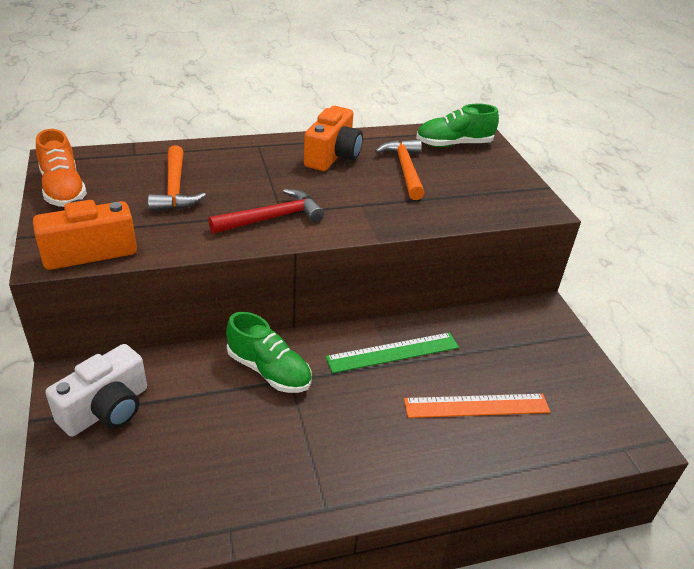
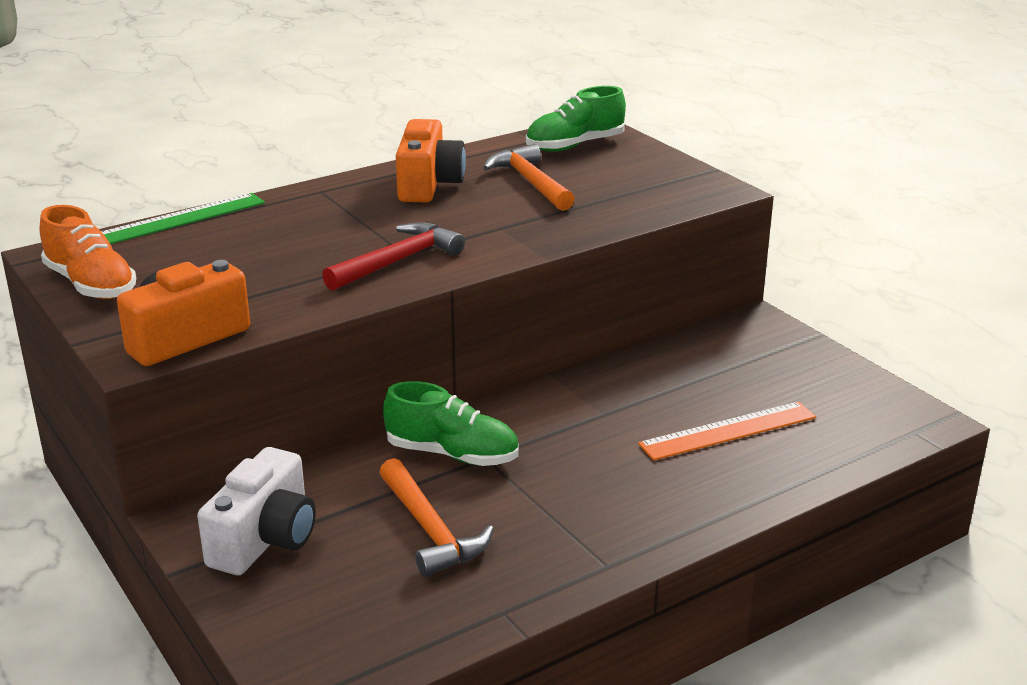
camera: 15 degrees left, 10 degrees down
(175, 189) = (245, 256): orange hammer -> orange hammer (430, 530)
(393, 352) = (597, 402): green ruler -> green ruler (180, 219)

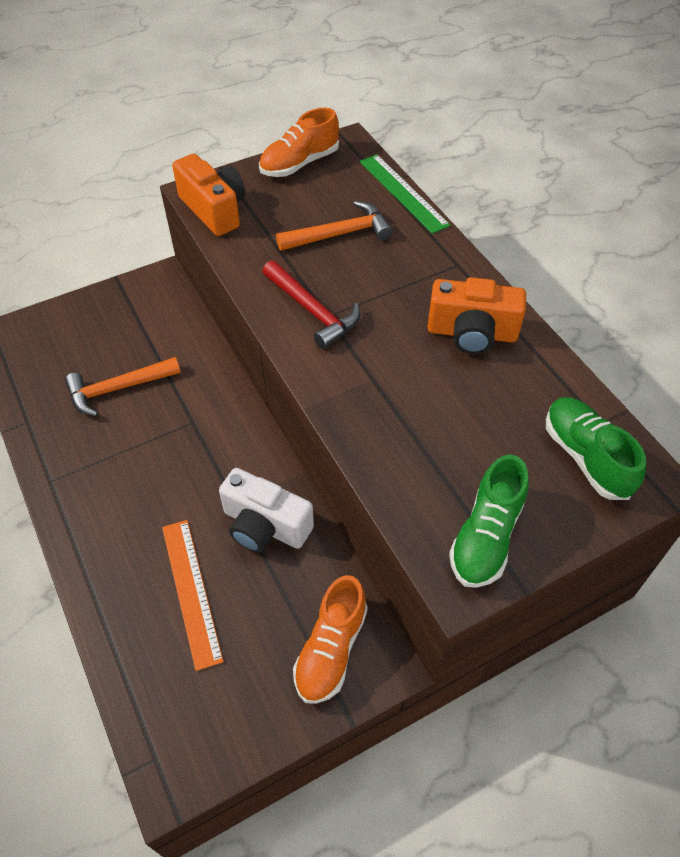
camera: 95 degrees right, 25 degrees up
(265, 539) = (133, 312): white camera -> white camera (265, 526)
(452, 454) = (200, 403): green shoe -> green shoe (486, 536)
(530, 182) = (479, 409): orange hammer -> orange hammer (340, 234)
(756, 346) = (331, 649): none -> orange shoe

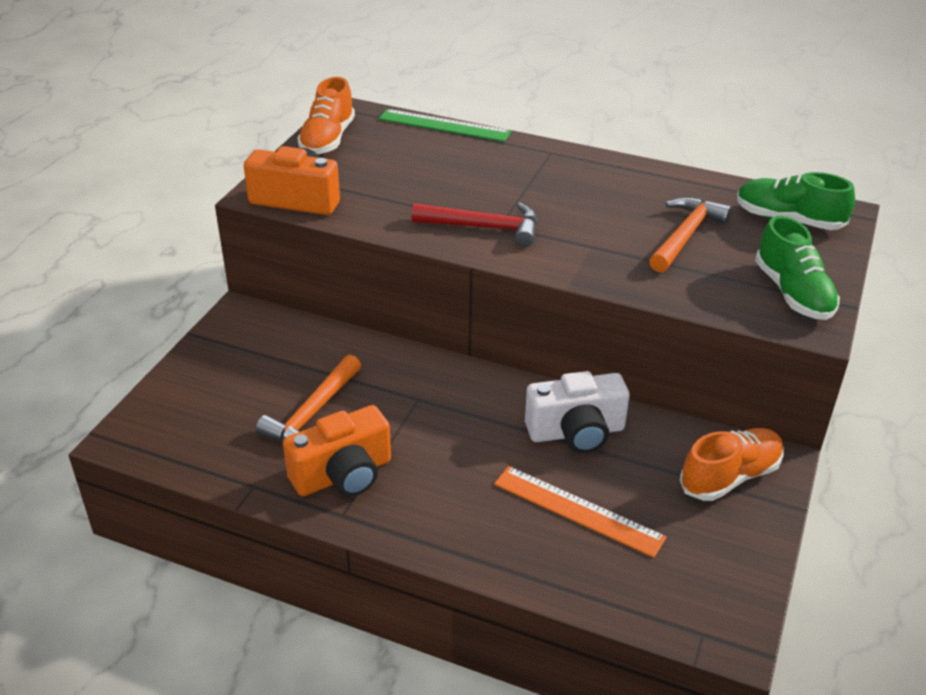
camera: 40 degrees left, 15 degrees down
(331, 649) = (730, 476): orange shoe -> orange shoe turned 105 degrees counterclockwise
(340, 234) = (433, 171): orange hammer -> orange hammer (686, 235)
(472, 333) = (620, 187): orange camera -> orange camera (343, 475)

